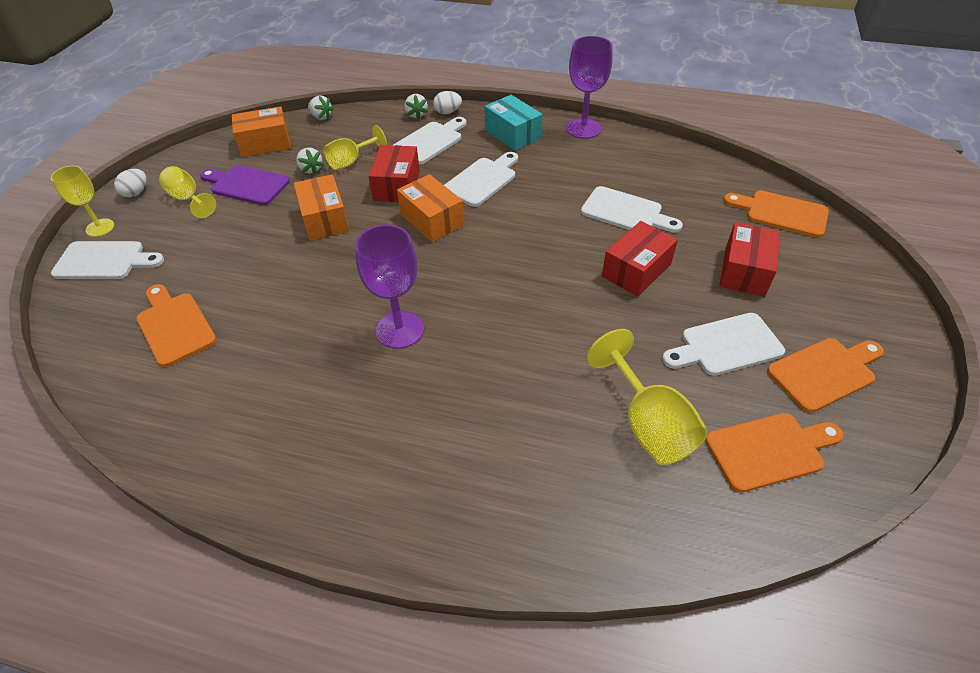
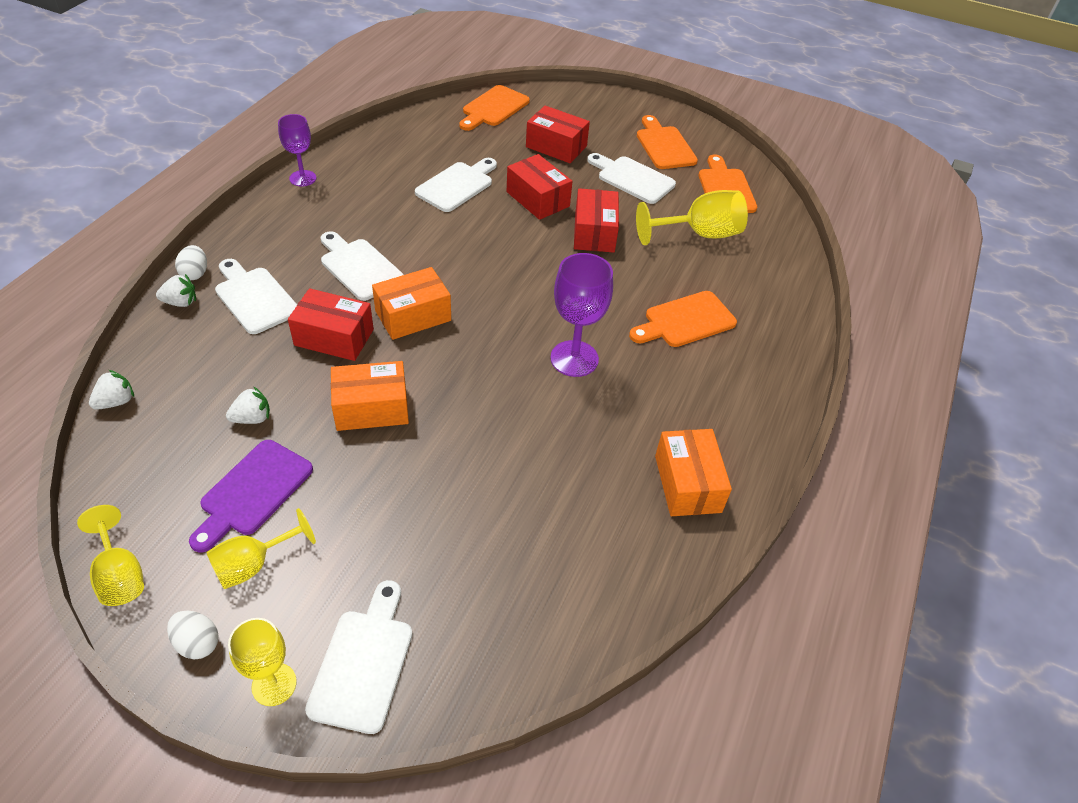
camera: 85 degrees left, 0 degrees up
(174, 326) = (522, 557): orange cutting board -> orange cutting board (685, 321)
(265, 143) = (150, 470): orange box -> orange box (687, 484)
(351, 161) = (256, 376): yellow goblet -> yellow goblet (120, 575)
(513, 134) = (281, 229): turquoise box -> none
(583, 128) = (303, 178): purple goblet -> purple goblet, size x0.65
(601, 322) = (594, 233): none -> red box
(726, 346) = (632, 179): white cutting board -> white cutting board turned 135 degrees clockwise

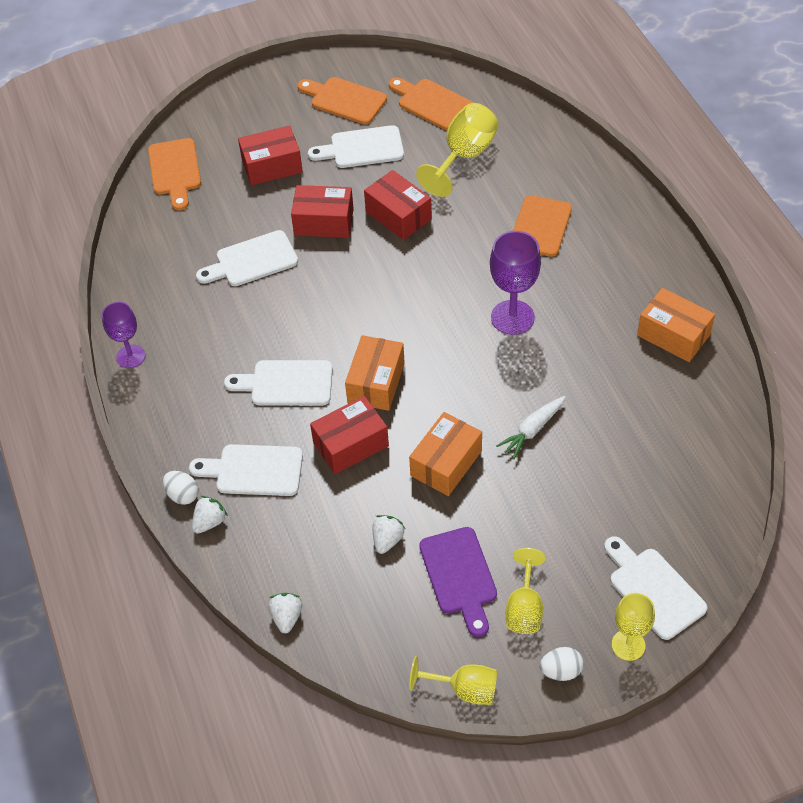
camera: 40 degrees left, 5 degrees up
(457, 185) = (252, 260): white cutting board -> white cutting board turned 105 degrees counterclockwise
(466, 445) = (532, 430): none -> white carrot

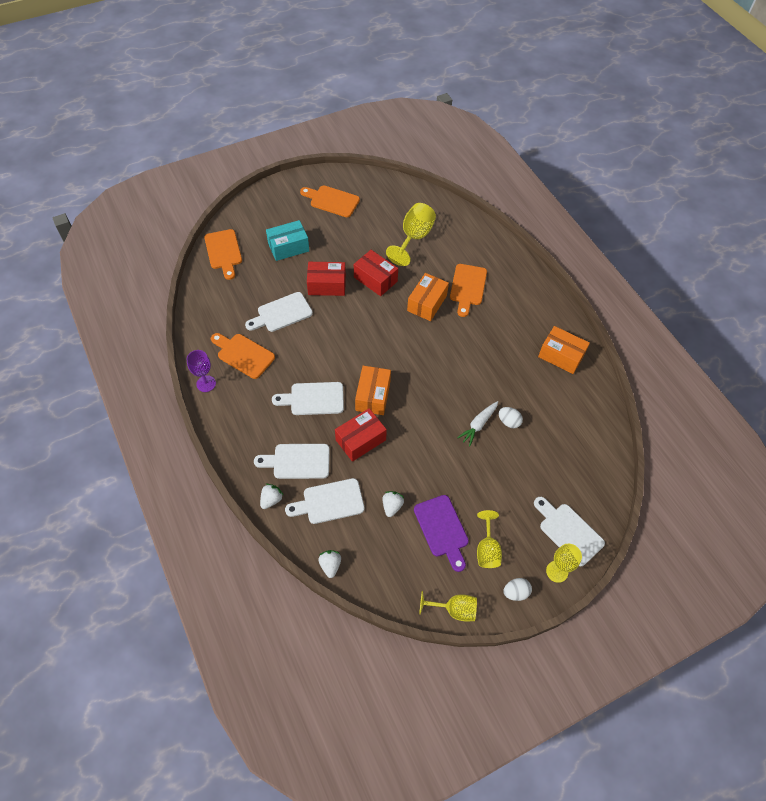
camera: 10 degrees left, 5 degrees up
(182, 495) = (251, 481): white egg -> white egg (508, 422)
(272, 166) = (288, 247): red box -> turquoise box
(362, 148) = (347, 234): white cutting board -> white cutting board (329, 502)
(432, 103) = (389, 202): orange cutting board -> orange cutting board (243, 354)
(446, 463) = (425, 450): orange box -> orange box (427, 303)
(512, 317) = (457, 347): purple goblet -> none

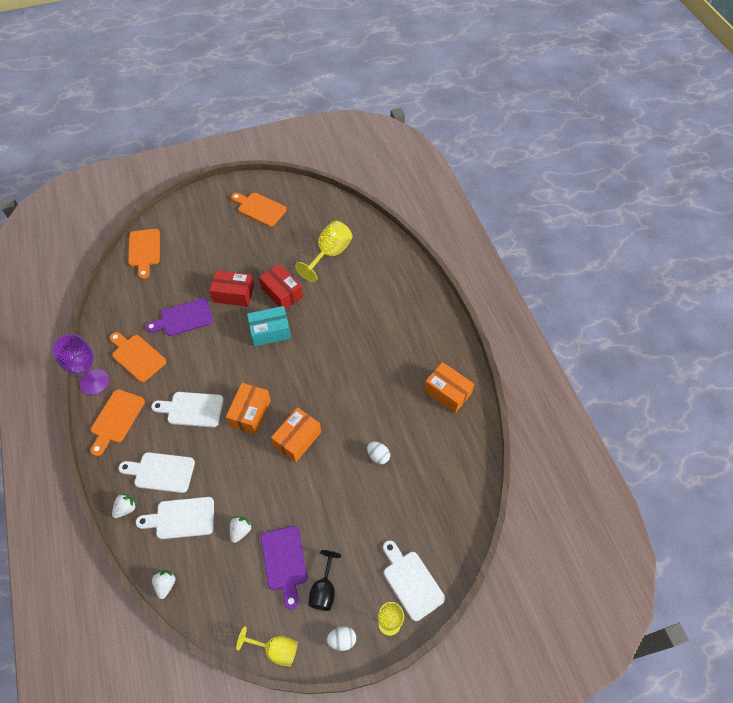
camera: 10 degrees right, 0 degrees up
(206, 383) = (94, 382): purple goblet -> purple goblet, size x1.53
(281, 313) = (183, 318): white cutting board -> purple cutting board
(288, 247) = (206, 252): turquoise box -> turquoise box (270, 331)
(360, 440) = (227, 457): red box -> none
(427, 303) = (326, 322): orange box -> orange box (297, 439)
(467, 287) = (370, 310): orange cutting board -> orange cutting board (116, 419)
(478, 425) = (347, 456): white carrot -> none
(487, 549) = (324, 589): yellow goblet -> black goblet

